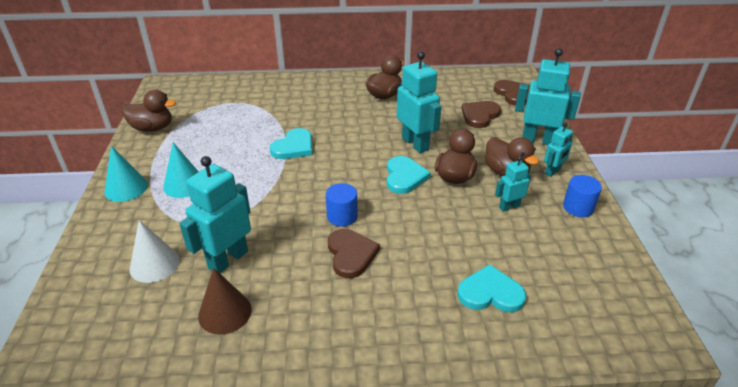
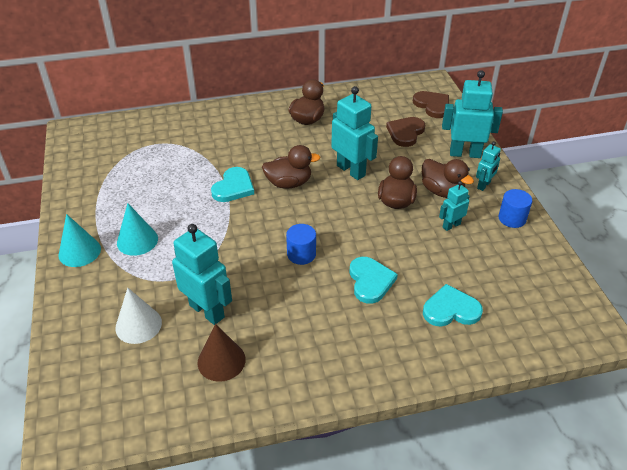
camera: 10 degrees left, 5 degrees up
(152, 128) = (81, 182): brown duck -> brown duck (289, 183)
(228, 259) = (207, 311): turquoise robot -> turquoise robot turned 105 degrees clockwise
(351, 254) = (320, 290): brown heart -> none
(404, 177) = (349, 207): turquoise heart -> turquoise heart (370, 281)

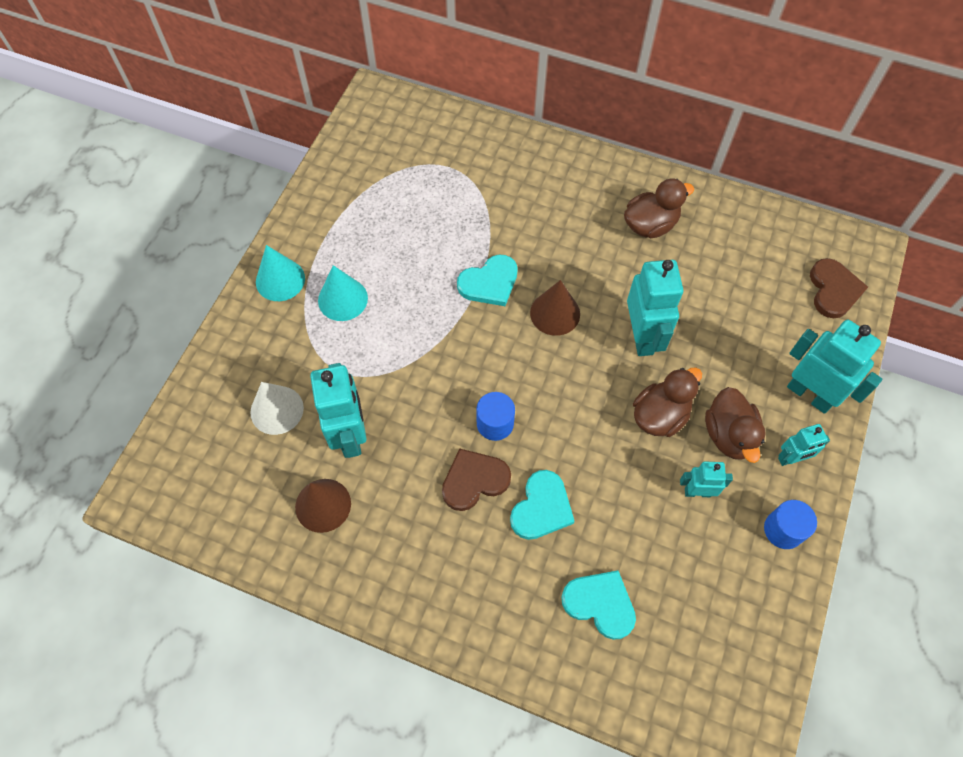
camera: 35 degrees right, 20 degrees up
(289, 183) = (555, 313): brown duck -> brown cone
(405, 133) = (759, 316): brown heart -> brown heart (474, 480)

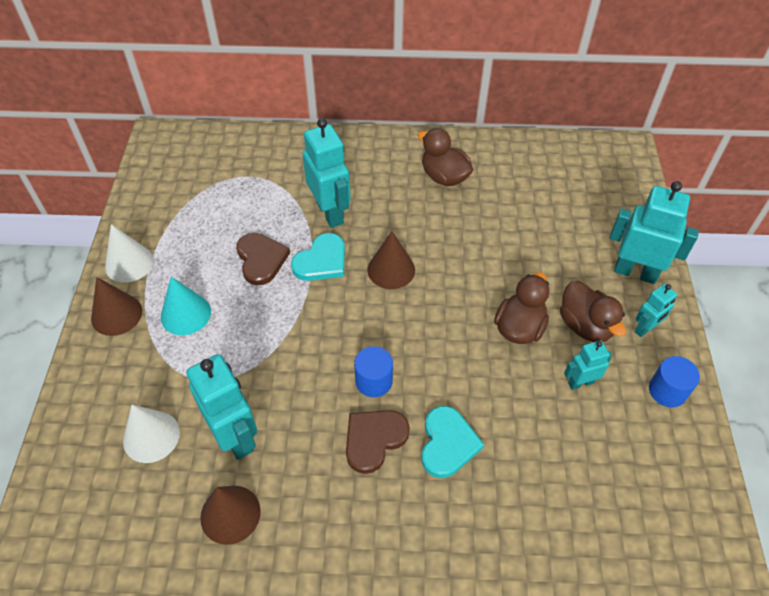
camera: 20 degrees left, 10 degrees down
(280, 280) = (116, 314): turquoise cone -> brown cone
(306, 230) = (129, 263): none -> white cone
(600, 604) = (538, 514): turquoise heart -> none
(642, 336) = (475, 267): turquoise robot -> turquoise robot (330, 212)
(650, 225) = (444, 177): brown duck -> brown duck turned 90 degrees counterclockwise
(833, 290) = (615, 186): brown heart -> brown heart (261, 259)

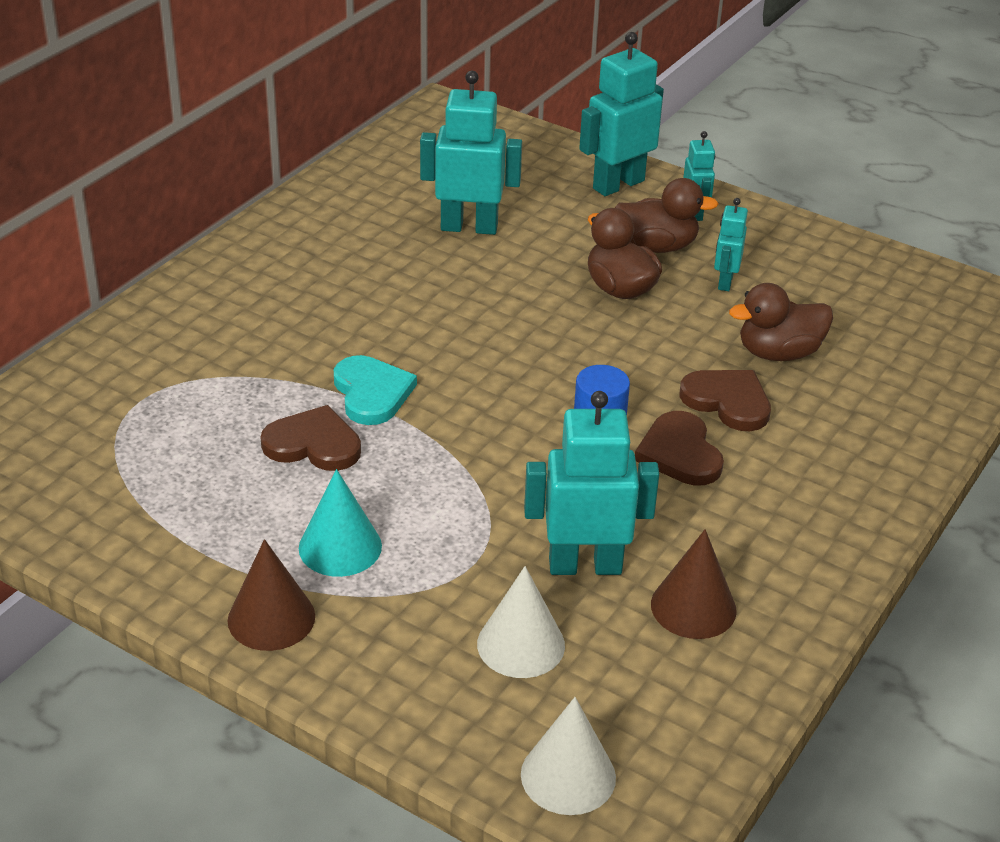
camera: 60 degrees left, 15 degrees down
(129, 263) = (182, 575): white cone -> white cone (568, 775)
(330, 212) = (295, 355): turquoise robot -> turquoise robot (469, 227)
(391, 269) = (444, 343): brown cone -> none
(444, 177) = (338, 243): brown duck -> brown duck (778, 353)
(447, 443) = (727, 401): turquoise heart -> brown heart
(667, 391) = (778, 236): blue cylinder -> none

